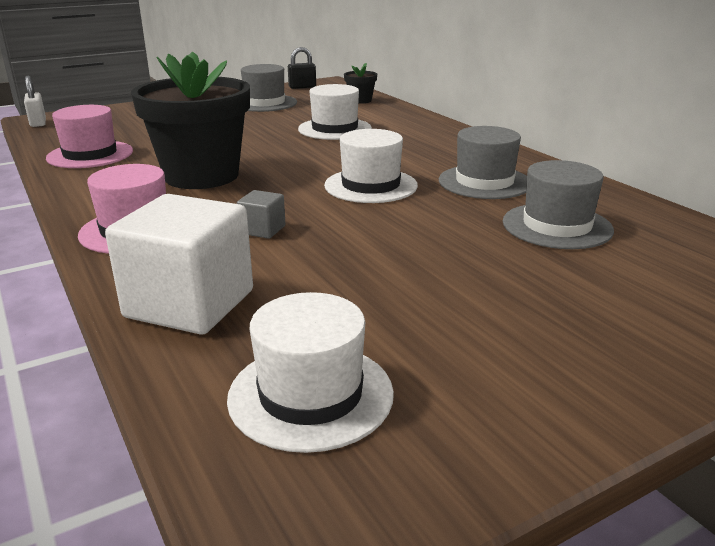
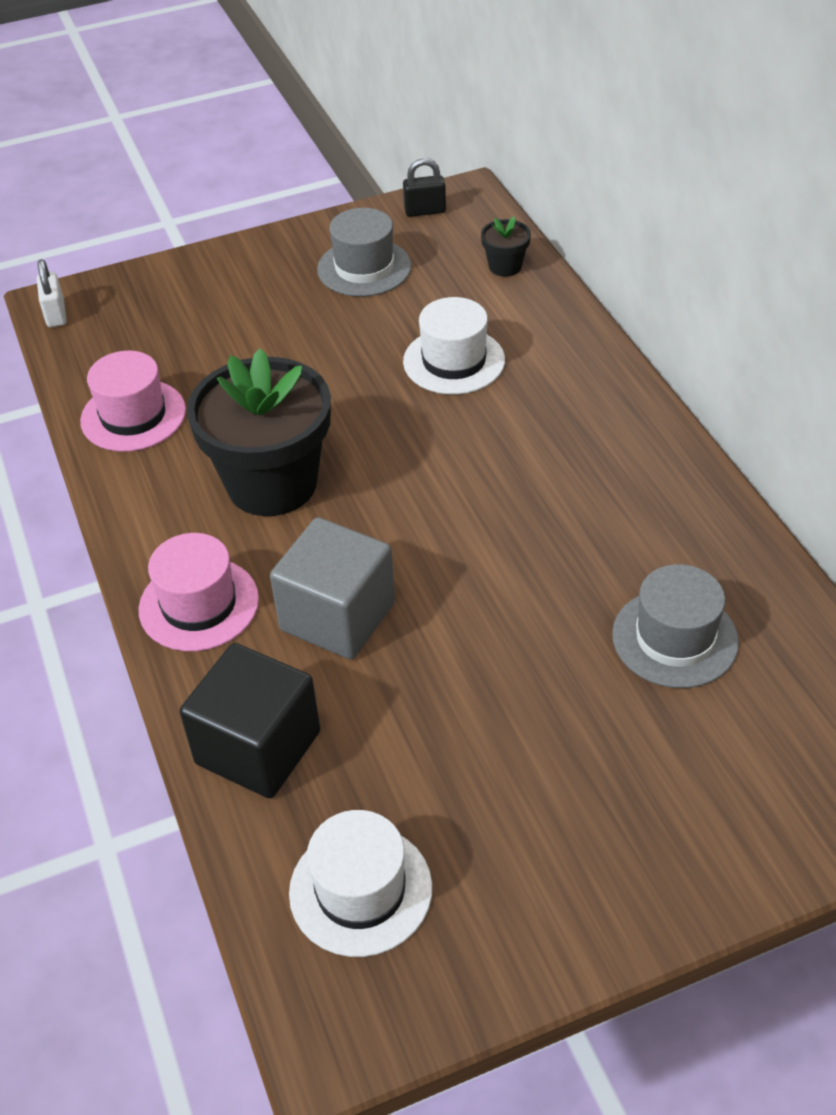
camera: 10 degrees right, 20 degrees up
(190, 304) = (258, 747): white cube -> black cube
(262, 230) = (337, 616): grey cube -> grey cube, size x2.23
(371, 186) = (476, 525): white hat -> none
(484, 182) = (620, 528): grey hat -> none

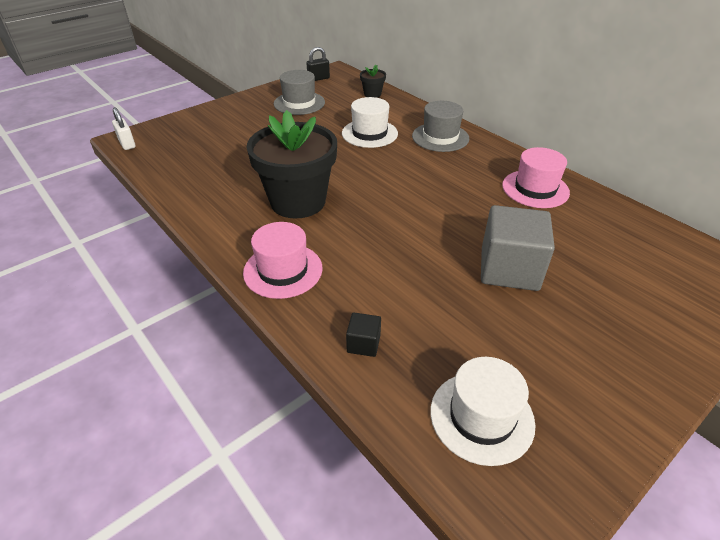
camera: 20 degrees left, 5 degrees down
(133, 415) = (196, 183): pink hat -> pink hat (535, 189)
(258, 747) = (363, 344): black cube -> black cube, size x0.45
(337, 616) = (374, 260): grey cube -> grey cube (509, 269)
(675, 638) = (568, 234): grey hat -> grey hat (440, 137)

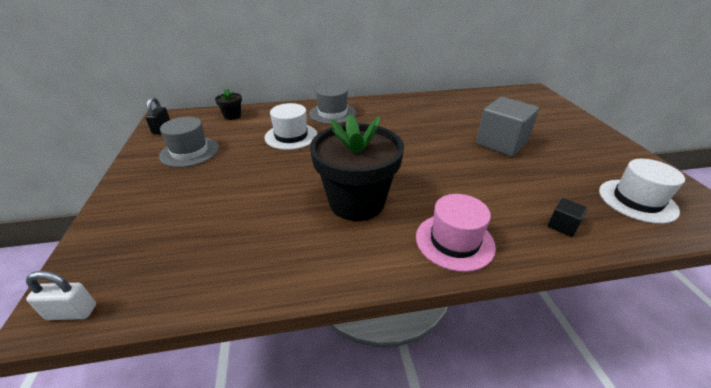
camera: 60 degrees left, 5 degrees down
(535, 189) = (425, 107): pink hat -> none

